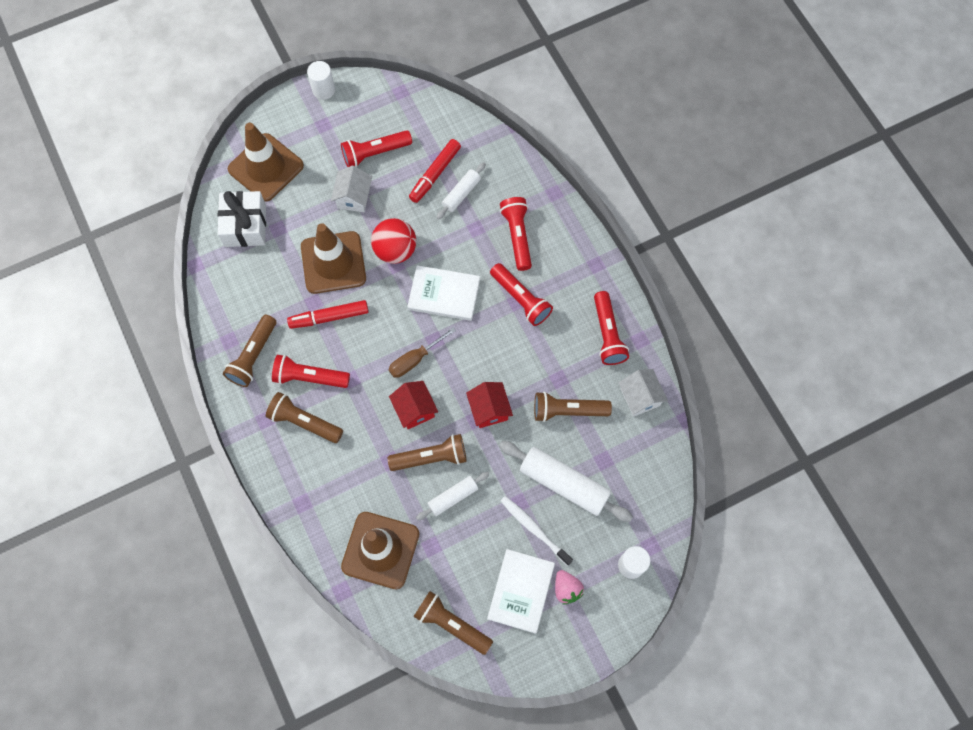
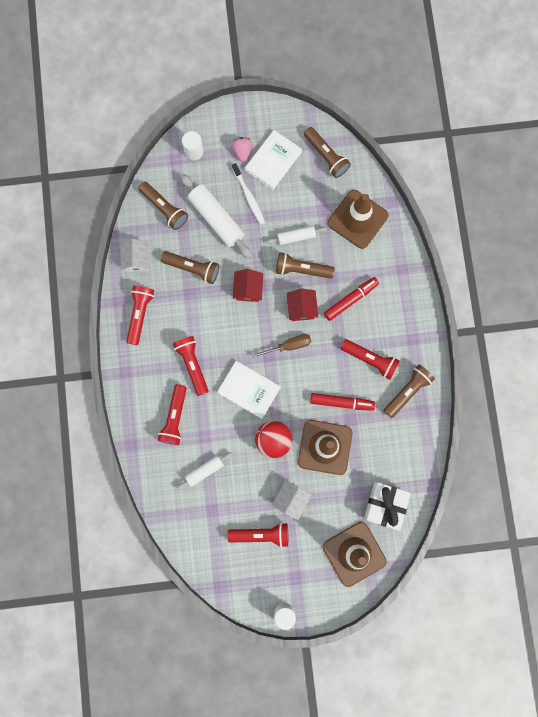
camera: 160 degrees left, 10 degrees up
(304, 422) = (384, 327): brown flashlight -> brown flashlight (164, 209)
(435, 174) = (219, 496): red marker -> red marker (350, 300)

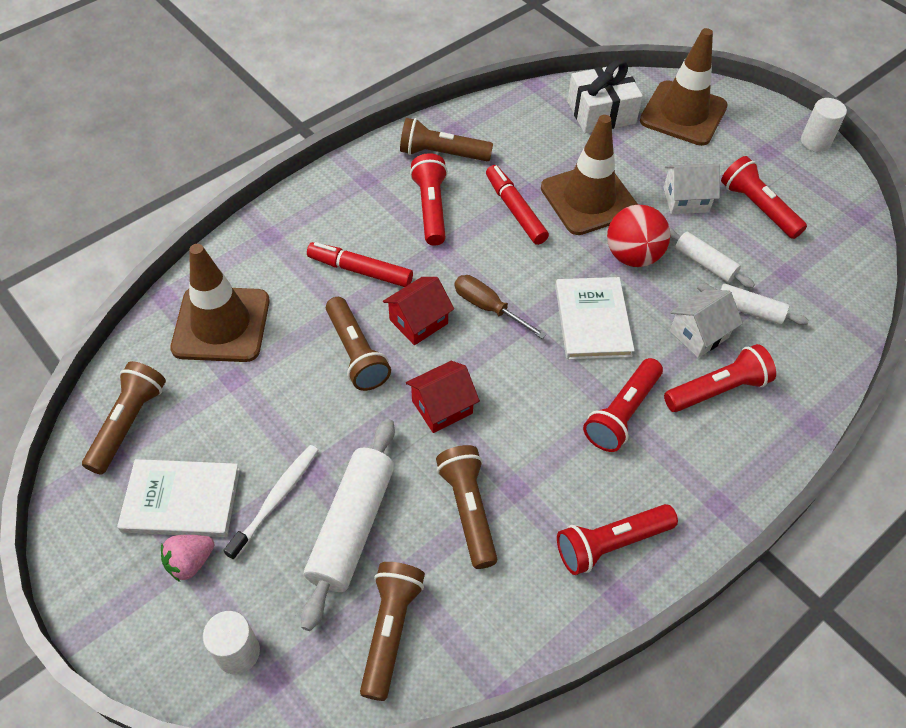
camera: 125 degrees left, 25 degrees down
(137, 260) = (521, 614): white house -> white house (699, 334)
(296, 237) = (305, 389): white rolling pin -> white rolling pin (705, 263)

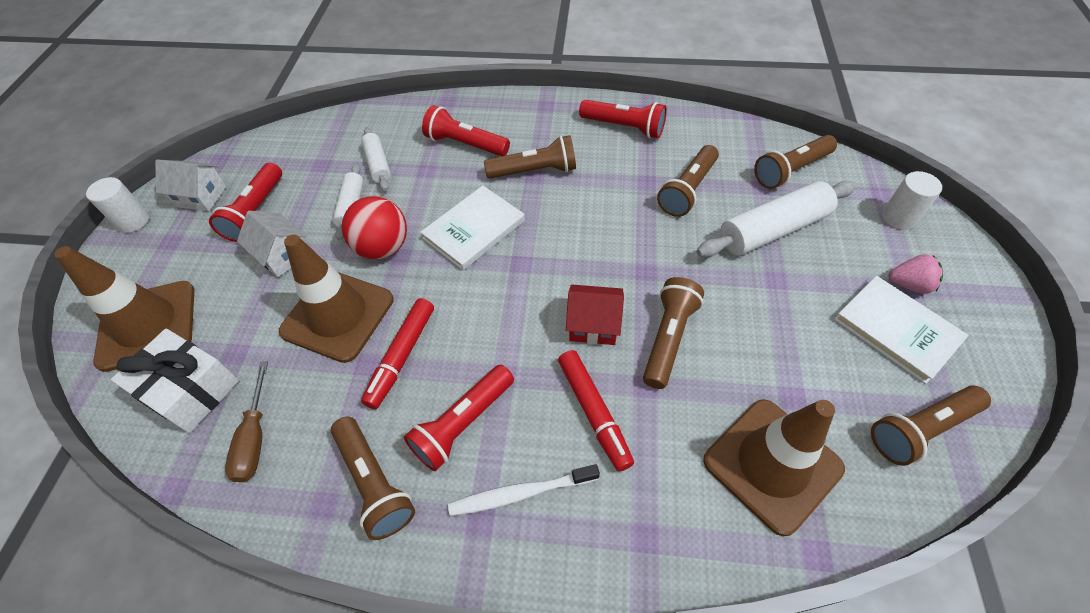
camera: 130 degrees left, 0 degrees up
(275, 500) = (817, 280): white toothbrush -> white toothbrush (521, 493)
(442, 407) = (642, 253): red house -> none
(488, 307) = (529, 293): brown screwdriver -> brown screwdriver (255, 438)
(622, 413) = (534, 171): red flashlight -> brown flashlight
(699, 334) = (426, 174): white house -> white house (201, 196)

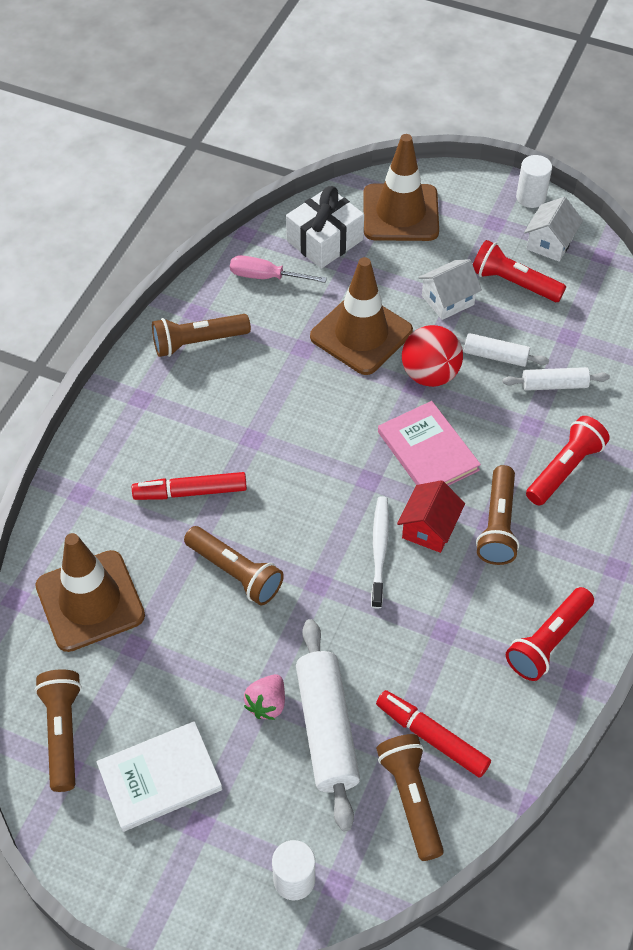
camera: 105 degrees right, 0 degrees up
(255, 438) = (265, 277): brown screwdriver -> pink screwdriver
(401, 356) = (300, 372): red marker -> red marker (431, 737)
(463, 423) = (220, 402): red flashlight -> none
(474, 229) = (428, 451): white book -> pink book
(521, 493) = (148, 427): white toothbrush -> white toothbrush (379, 550)
(593, 325) = (274, 518): red house -> red house (429, 528)
(687, 190) = (417, 668): brown flashlight -> none
(909, 285) = (203, 826): pink strawberry -> pink strawberry (267, 704)

